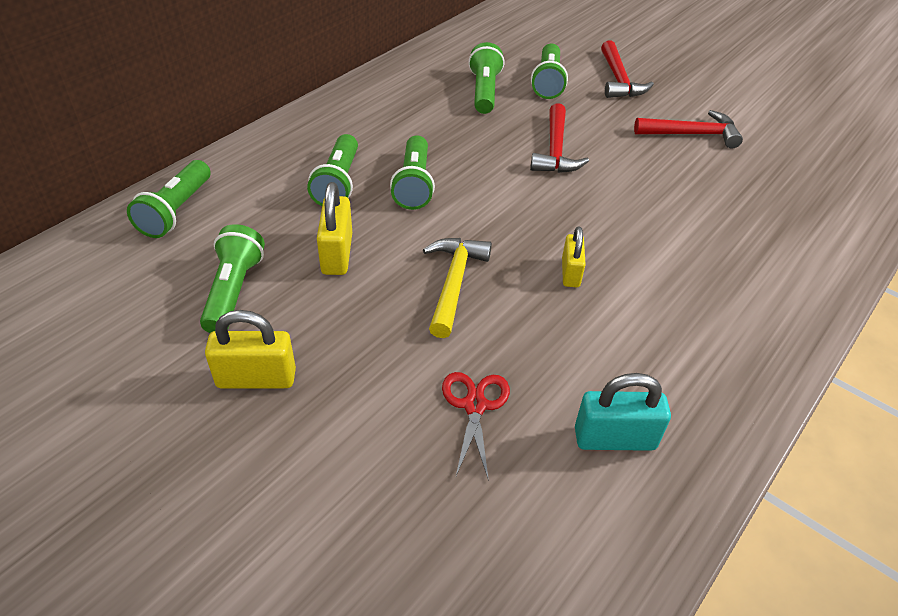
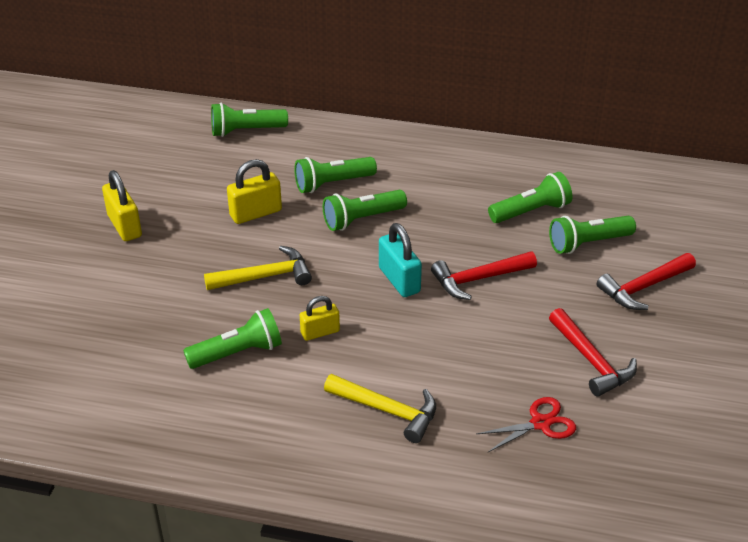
camera: 65 degrees right, 5 degrees down
(234, 291) = (190, 186): green flashlight -> green flashlight (238, 353)
(475, 406) = (155, 324): red scissors -> red scissors (540, 423)
(614, 438) = (164, 398): turquoise padlock -> turquoise padlock (399, 280)
(707, 267) = (387, 411): none -> yellow hammer

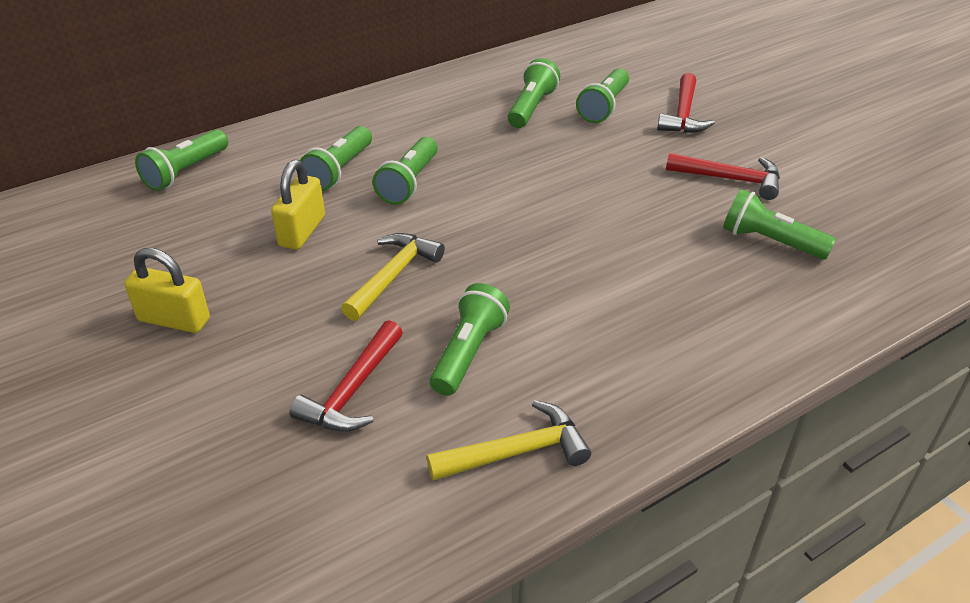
camera: 45 degrees left, 0 degrees up
(320, 332) = (512, 287): yellow padlock -> none
(387, 411) = (660, 309): yellow hammer -> yellow hammer (517, 452)
(399, 280) = (512, 209): turquoise padlock -> none
(478, 279) = (570, 173): red hammer -> red hammer (352, 390)
(540, 423) = (770, 241): red scissors -> green flashlight

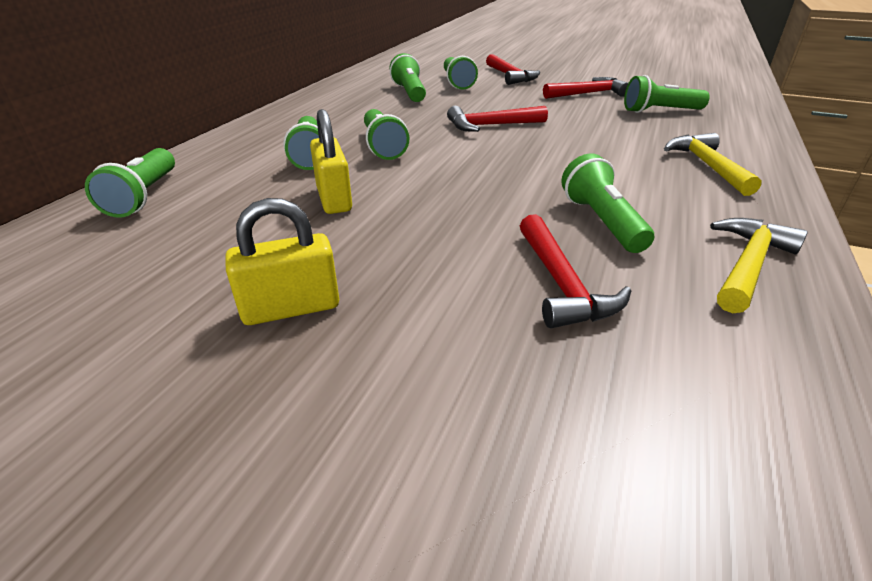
camera: 35 degrees left, 5 degrees down
(393, 276) = (462, 199): yellow hammer -> yellow hammer (707, 166)
(544, 192) = (491, 125): none -> red hammer

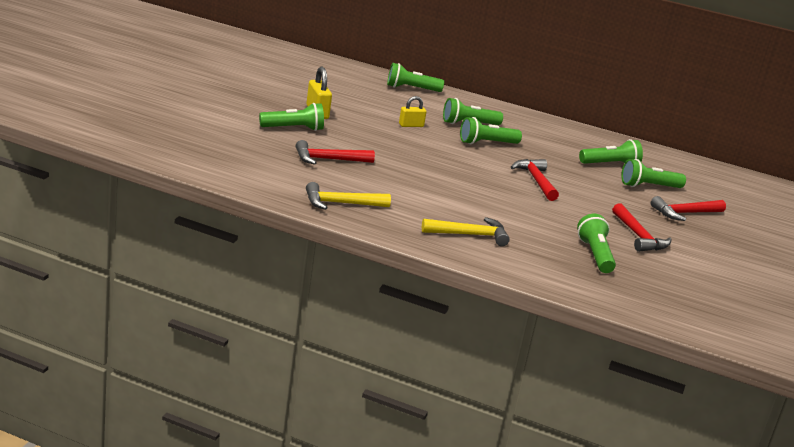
camera: 85 degrees right, 10 degrees down
(334, 199) = (411, 125): yellow padlock -> yellow padlock, size x0.67
(601, 221) = (386, 181): green flashlight -> green flashlight (293, 128)
(748, 265) = (341, 203): yellow hammer -> yellow hammer turned 135 degrees clockwise

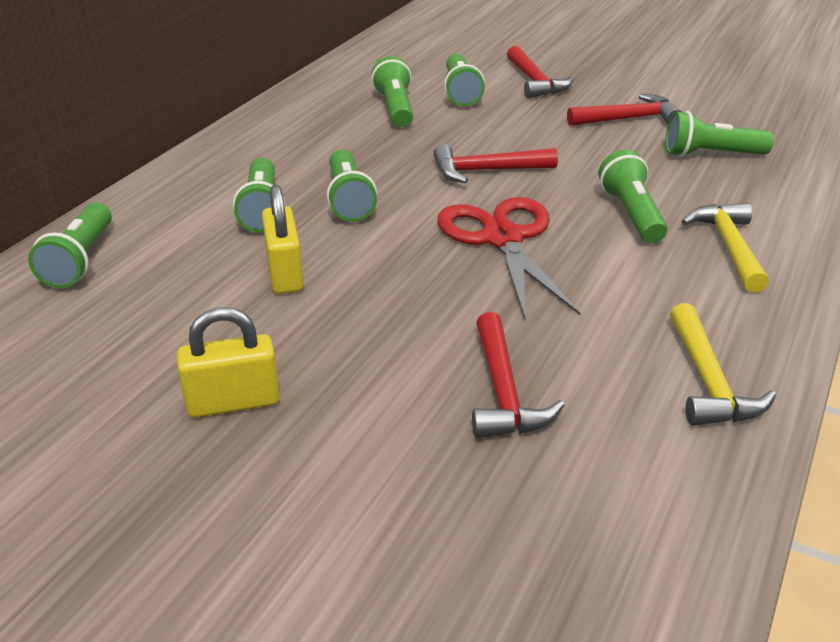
camera: 80 degrees left, 10 degrees up
(293, 128) = (344, 444): green flashlight -> green flashlight (631, 214)
(411, 125) = (285, 273): yellow padlock -> yellow padlock, size x1.50
(458, 175) = (503, 239): none -> red scissors

